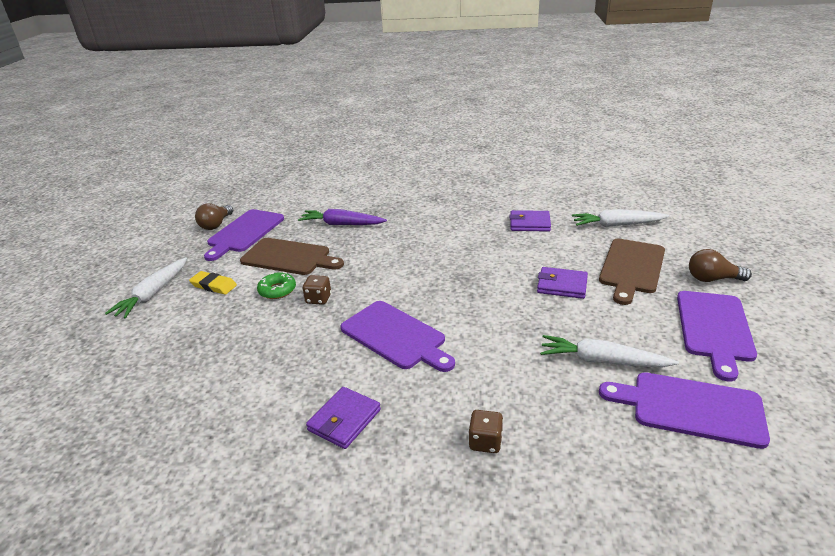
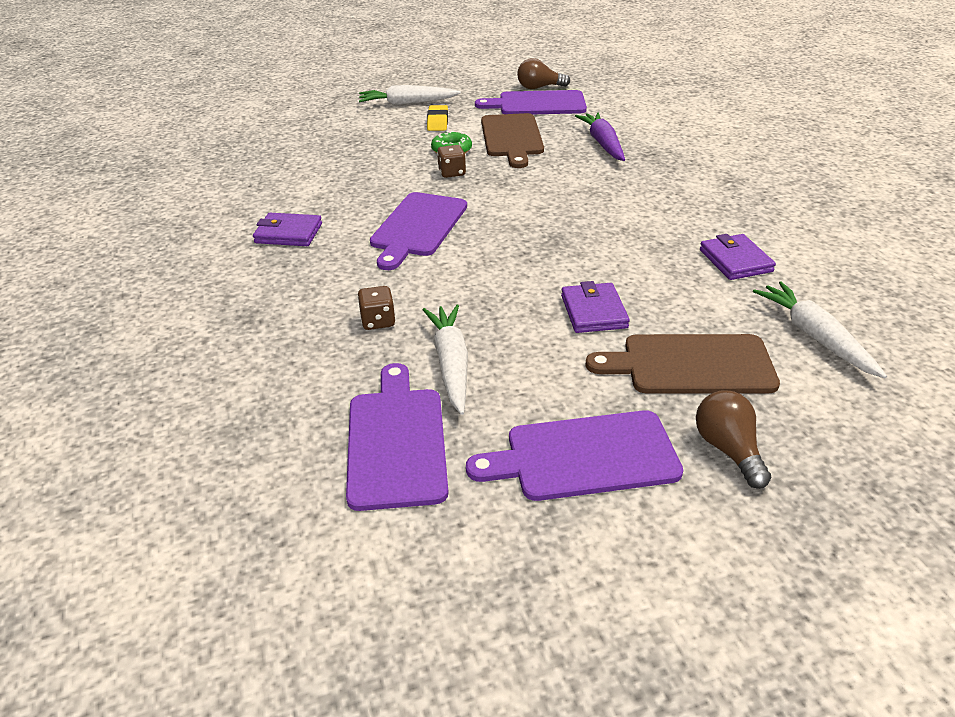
camera: 65 degrees right, 5 degrees up
(485, 442) = (288, 309): brown dice -> brown dice (378, 321)

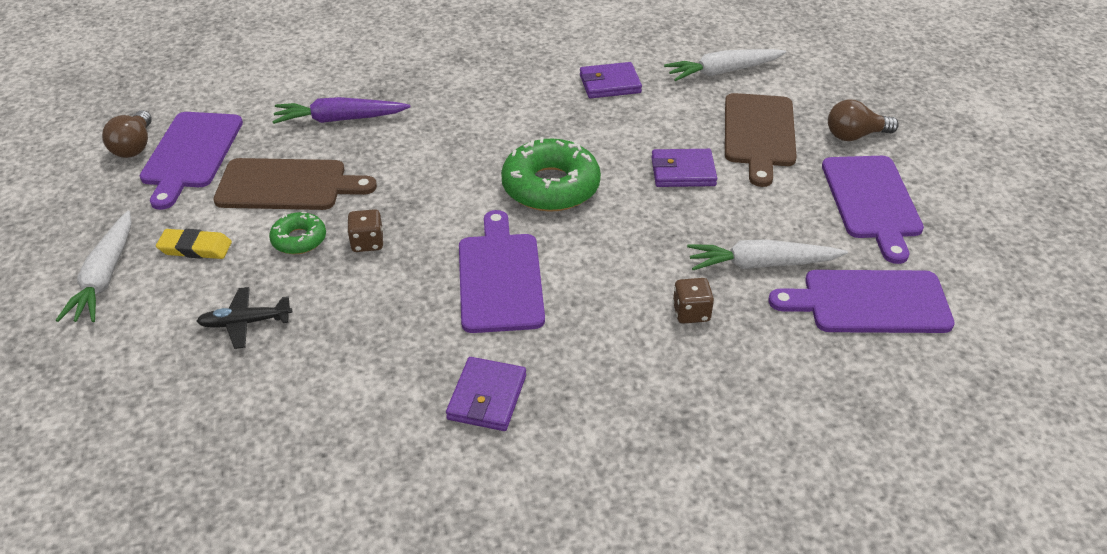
camera: 85 degrees left, 5 degrees up
(366, 146) = (246, 323): none -> black plane
(417, 227) = (500, 278): purple cutting board -> purple cutting board turned 120 degrees counterclockwise
(544, 240) = (550, 186): none -> green donut

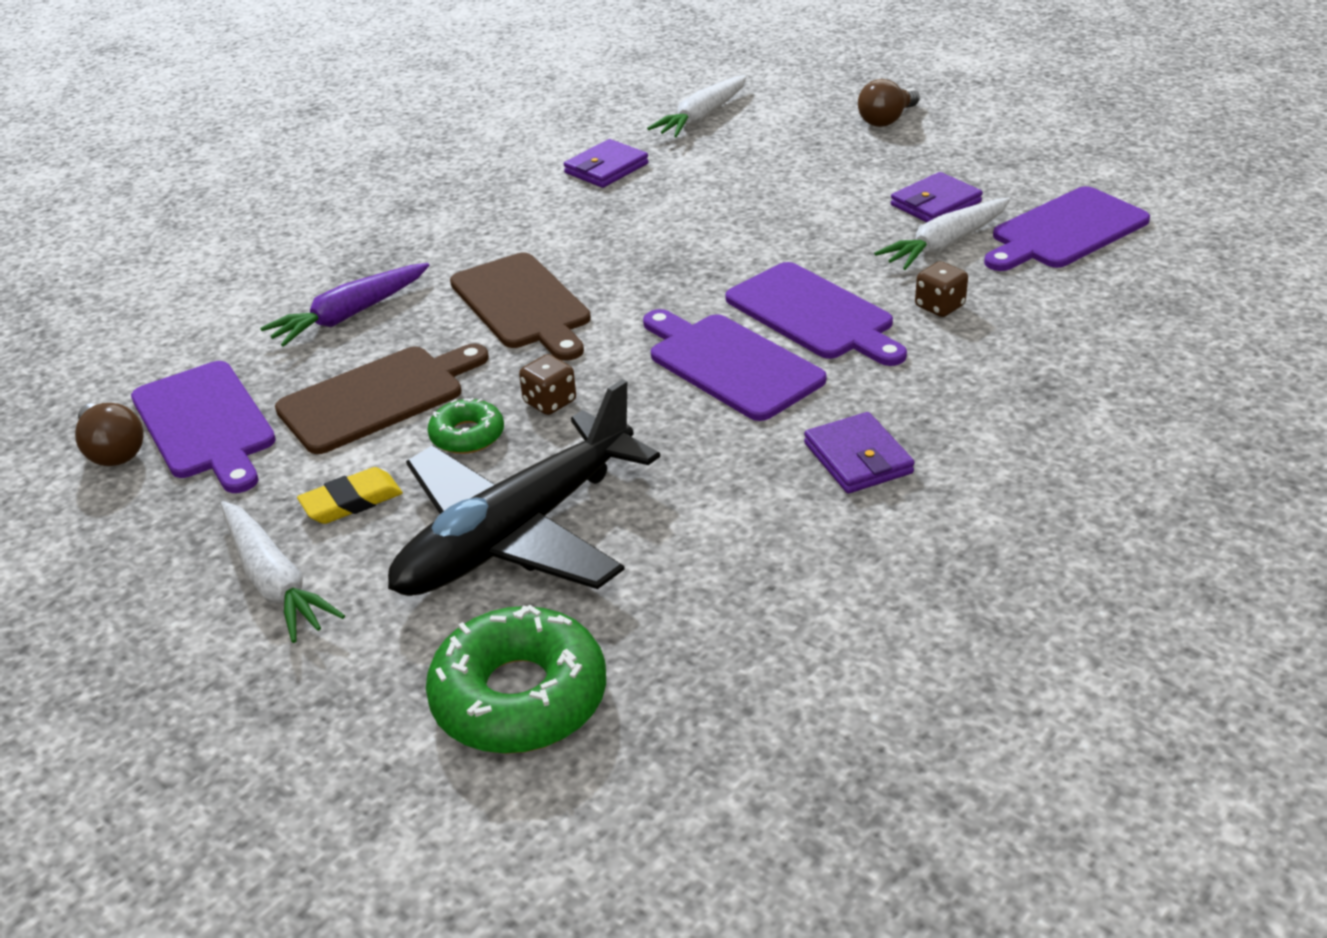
camera: 35 degrees left, 5 degrees down
(246, 323) = (518, 532): black plane -> black plane, size x2.47
(550, 186) = (671, 272): green donut -> green donut (519, 697)
(683, 172) = (778, 207): purple wallet -> purple wallet (935, 204)
(759, 134) = (803, 151): brown cutting board -> brown cutting board (522, 305)
(871, 201) = (967, 161): purple cutting board -> purple cutting board (813, 314)

